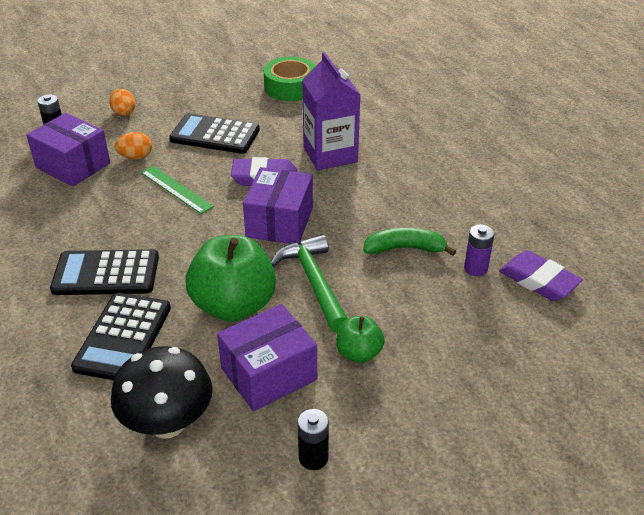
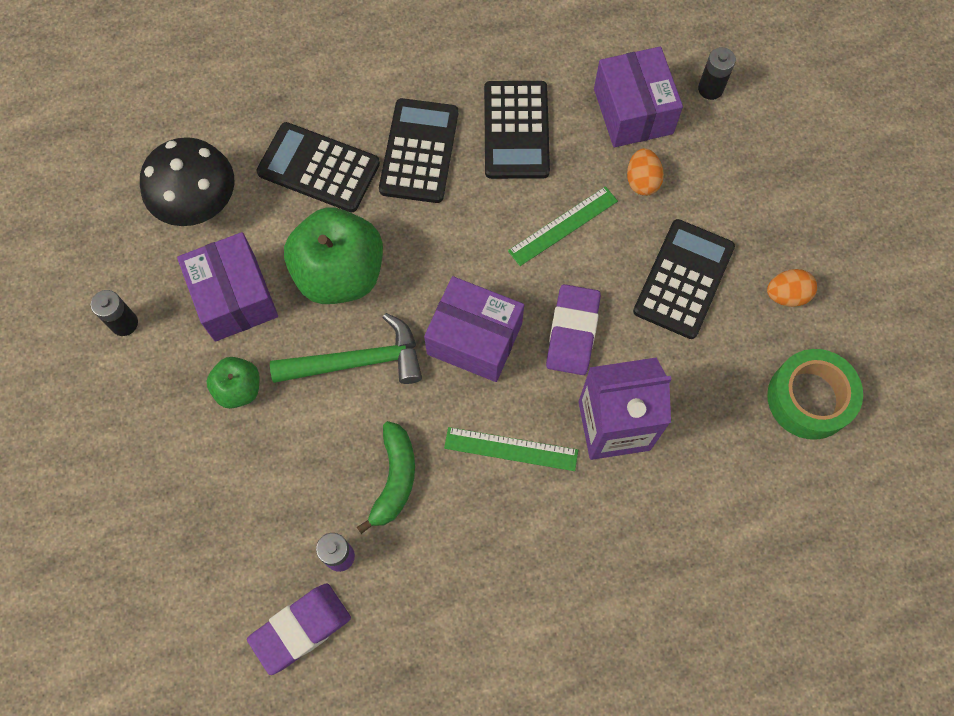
camera: 100 degrees right, 30 degrees up
(73, 165) = (633, 111): purple box -> purple box turned 60 degrees counterclockwise
(87, 221) = (516, 130): none -> black calculator
(124, 114) = (751, 167): orange egg -> orange egg (786, 295)
(362, 196) = (511, 449): none -> green ruler

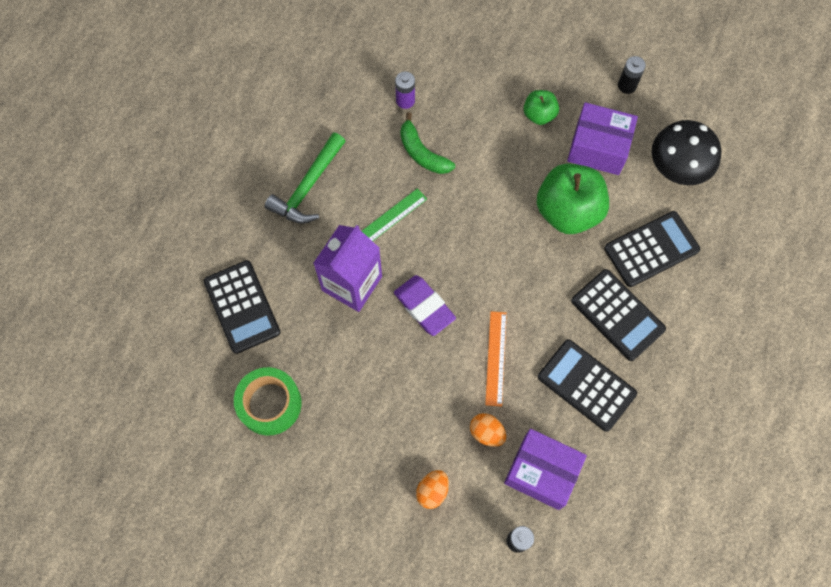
camera: 130 degrees right, 0 degrees up
(301, 628) = (386, 60): purple eraser -> none
(358, 361) = (505, 182): green hammer -> green hammer (308, 187)
(474, 339) = (466, 251): purple box -> none
(563, 226) = (496, 358): green ruler -> orange ruler
(683, 279) = (401, 398): black calculator -> black calculator (242, 307)
(786, 295) = (338, 451): orange egg -> orange egg (432, 491)

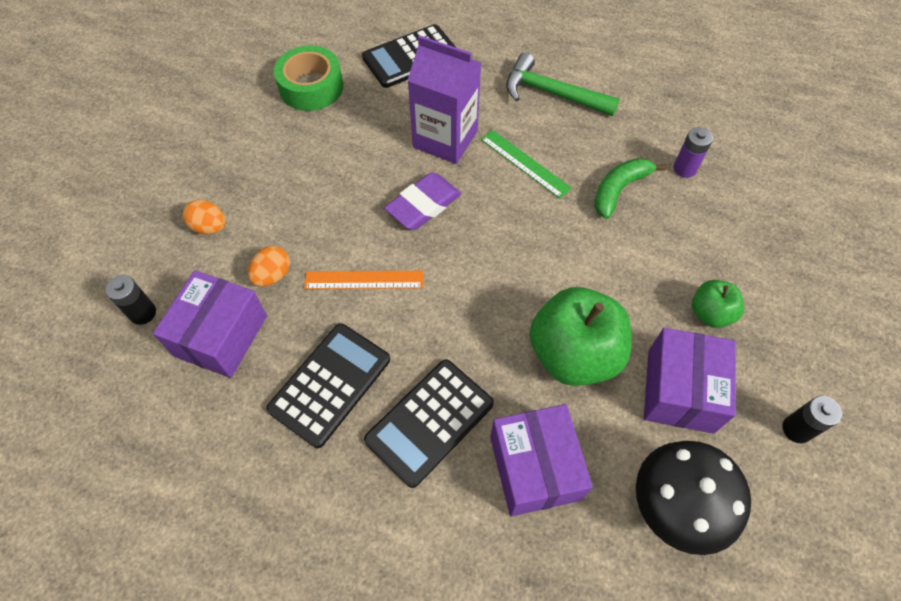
camera: 85 degrees right, 10 degrees down
(651, 249) = (535, 468): black calculator -> purple box

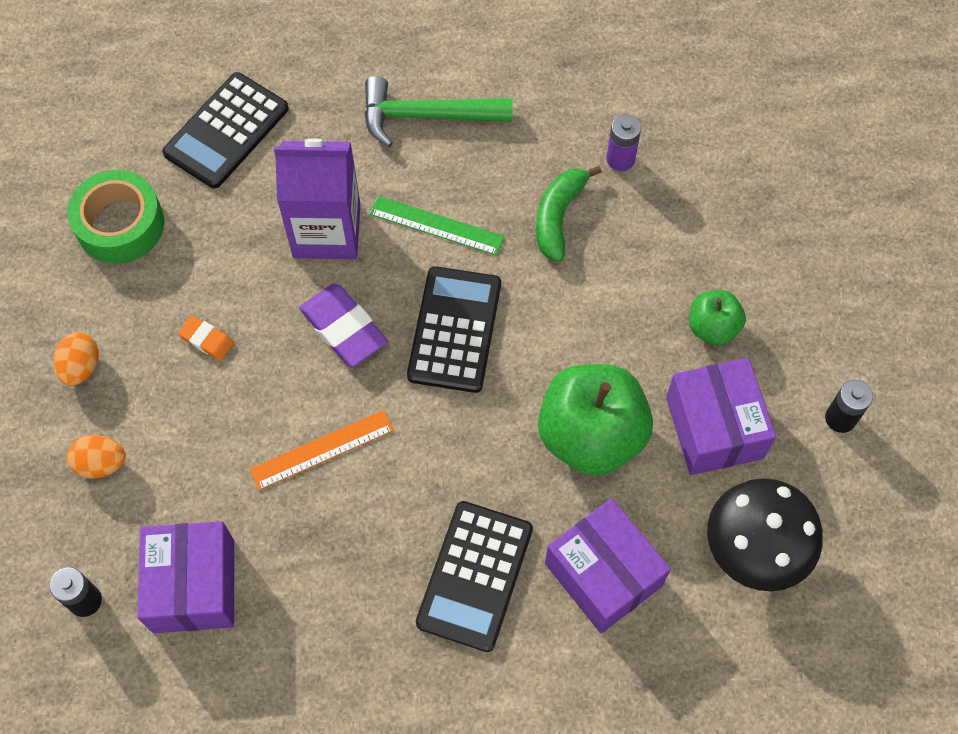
camera: 25 degrees left, 5 degrees up
(273, 275) = (213, 490): orange egg -> orange egg (81, 367)
(325, 176) = (207, 340): none -> orange eraser
(330, 384) = (347, 584): black calculator -> black calculator (454, 330)
(423, 205) = (343, 328): purple eraser -> purple eraser turned 60 degrees counterclockwise

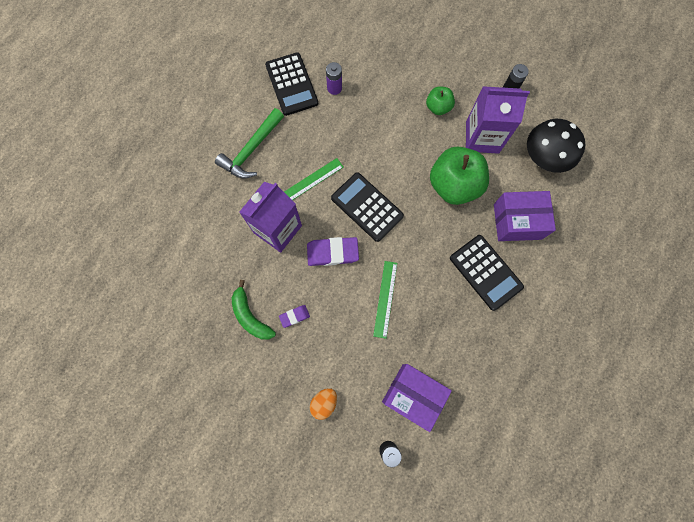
camera: 55 degrees left, 10 degrees up
(81, 367) = (266, 383): orange egg -> none
(120, 224) = (202, 320): green tape -> none
(207, 340) = (294, 316): orange eraser -> purple eraser
(226, 131) = (190, 240): black calculator -> black calculator (291, 84)
(322, 449) = (385, 299): orange ruler -> green ruler
(558, 216) = (343, 130): green banana -> green banana (250, 316)
(714, 428) = (482, 137): purple box -> purple carton

